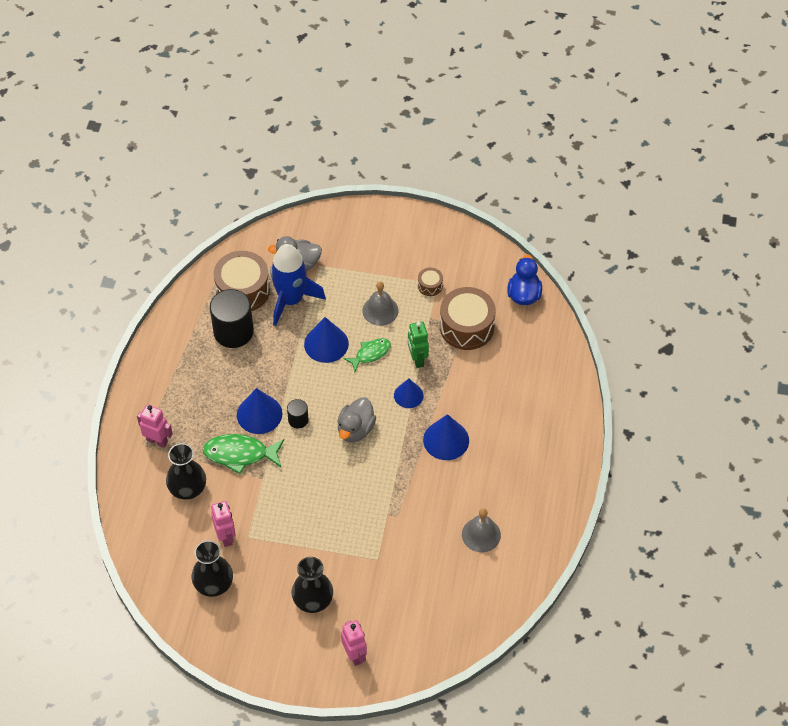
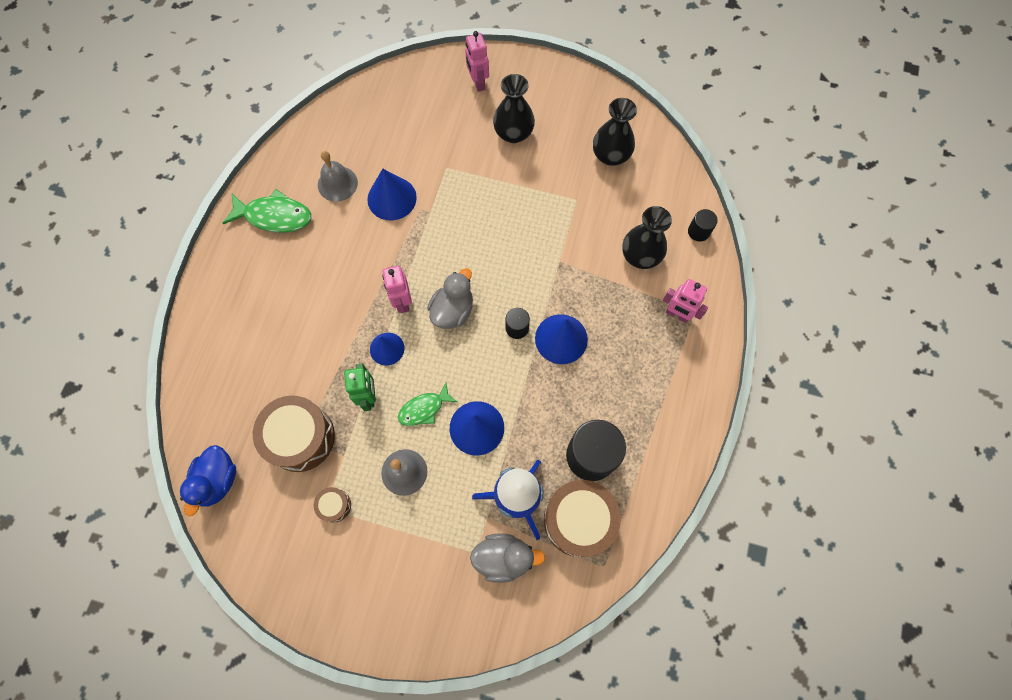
camera: 175 degrees left, 15 degrees up
(131, 515) = (698, 231): none -> black cylinder
(226, 537) = (599, 201): pink robot -> pink robot (402, 302)
(240, 454) = (584, 291): green fish -> green fish (274, 216)
(446, 440) = (354, 289): blue cone -> blue cone (392, 198)

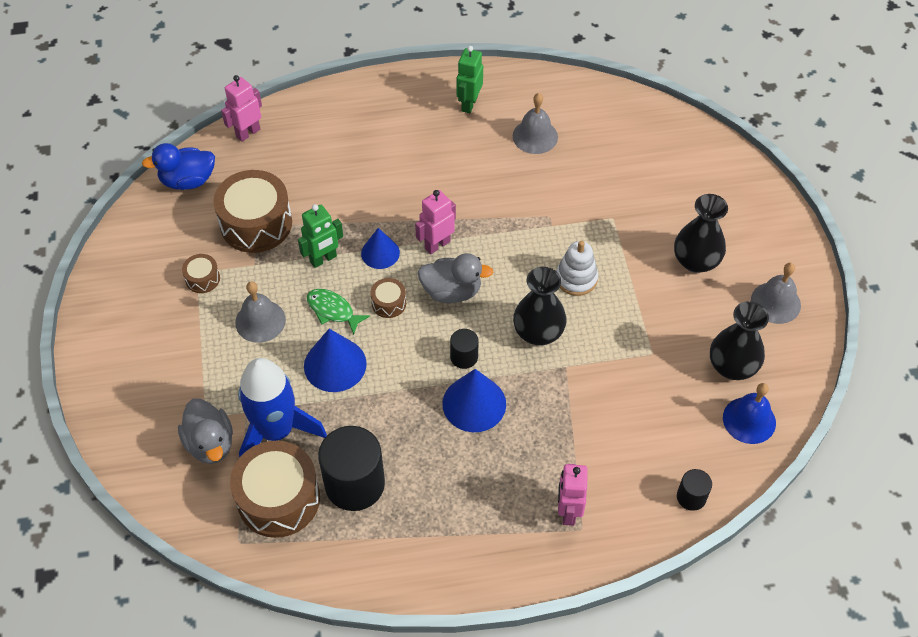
camera: 65 degrees right, 15 degrees down
(274, 216) = (469, 104): green fish -> green robot
(392, 198) = (547, 187): blue cone -> none
(439, 362) = (389, 303): none -> brown drum
(478, 83) = (736, 203): pink robot -> pink robot (248, 133)
(487, 218) = (576, 278): none -> white stacking toy
(573, 103) = (775, 302): none -> grey bell
(640, 256) = (620, 445): black vase -> black vase (538, 332)
(656, 167) = (749, 420): none -> blue bell

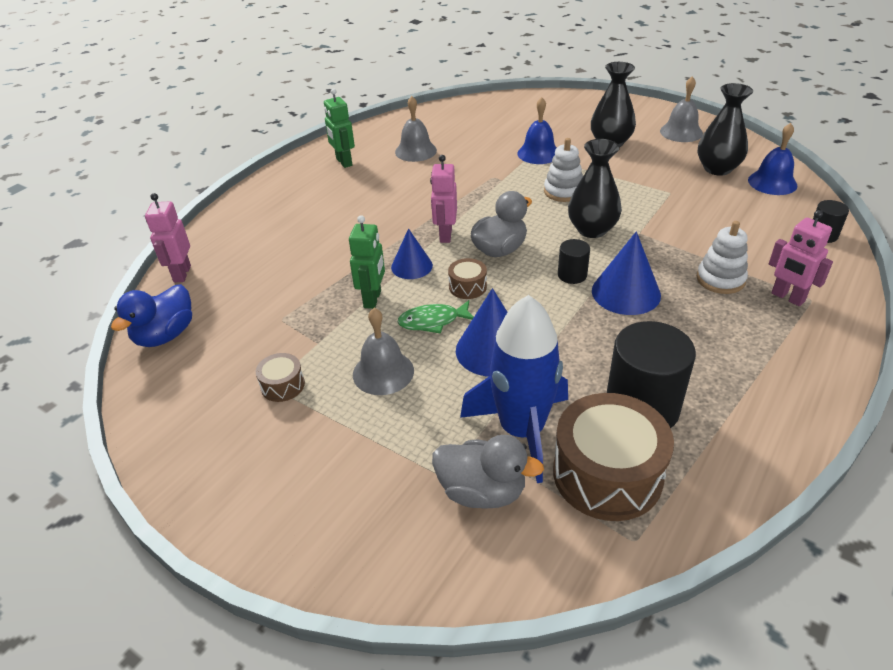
camera: 45 degrees left, 15 degrees down
(256, 223) = (277, 318): brown drum -> none
(551, 455) = (720, 279): none -> white stacking toy
(621, 221) = (538, 153): none -> blue bell

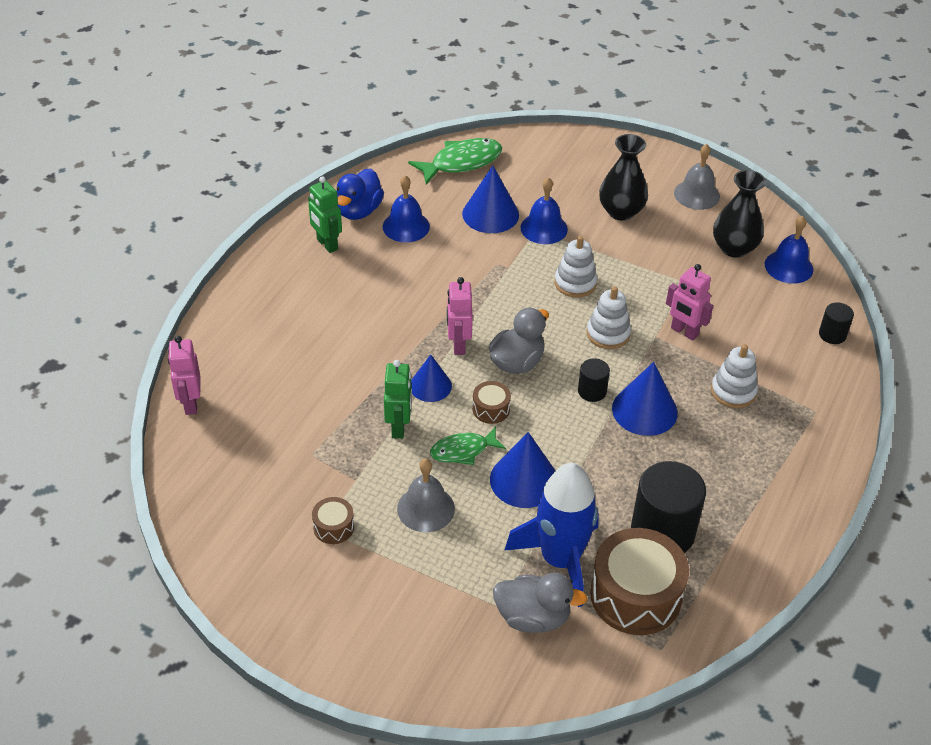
camera: 10 degrees left, 5 degrees up
(165, 335) = (200, 478): blue duck -> blue duck (359, 211)
(415, 151) = (406, 226): grey bell -> blue bell
(472, 111) = (461, 162): none -> green fish
(492, 143) = (490, 214): none -> blue cone
(592, 229) = (608, 334): black vase -> white stacking toy
(787, 297) = (793, 410): pink robot -> pink robot (684, 332)

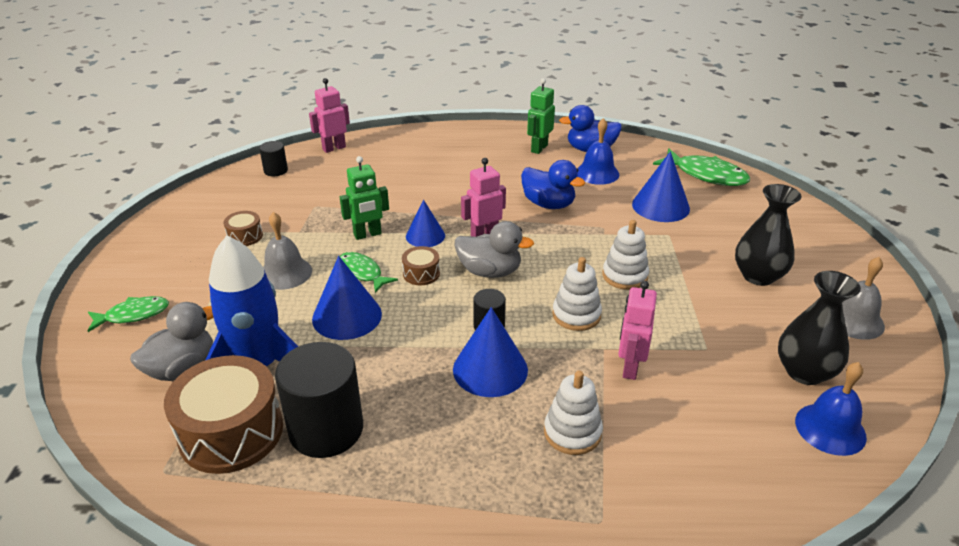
camera: 65 degrees right, 10 degrees down
(423, 646) = (133, 315): none -> green fish
(436, 281) = (548, 204): none -> blue duck
(533, 617) = (182, 368): grey duck -> grey duck turned 120 degrees counterclockwise
(544, 228) = (677, 238): blue bell -> none
(832, 334) = (755, 505): black cylinder -> black cylinder (276, 170)

